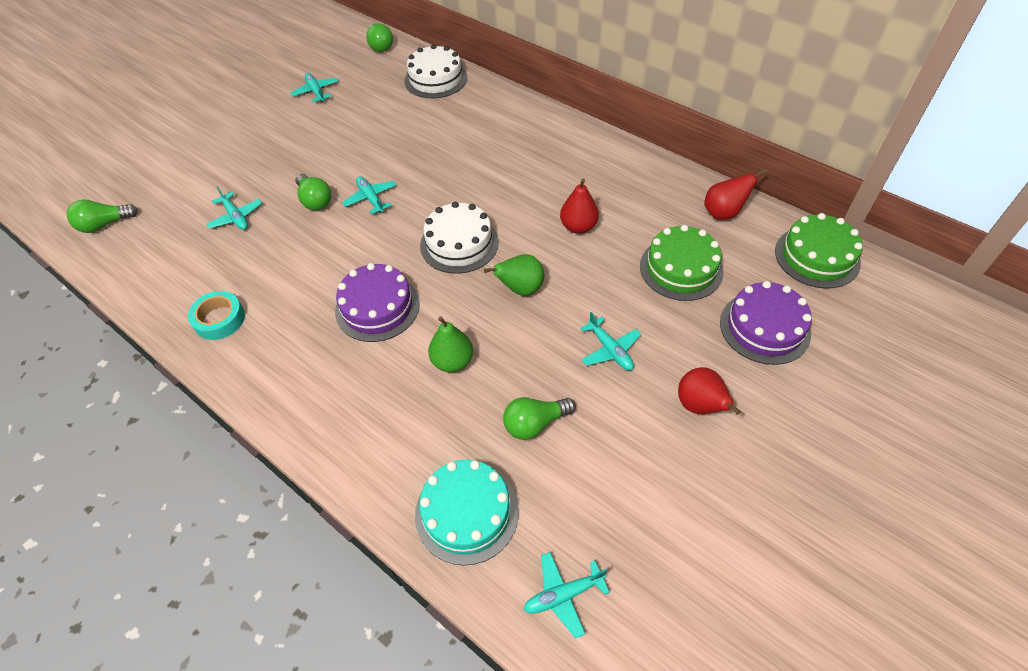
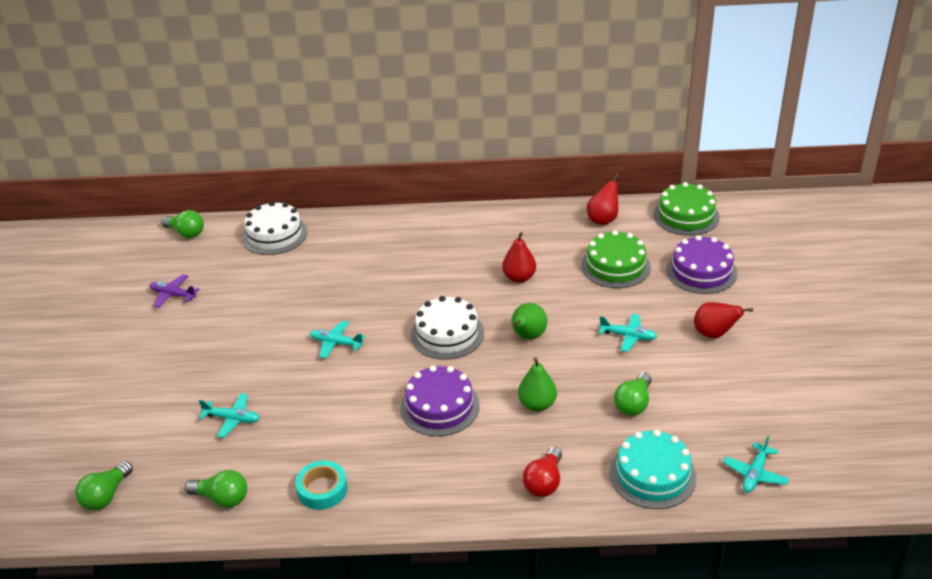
camera: 40 degrees left, 15 degrees down
(315, 200) = (289, 370): green light bulb -> green light bulb (222, 498)
(316, 92) = (173, 295): turquoise plane -> purple plane
(371, 443) = (544, 482): none -> red light bulb

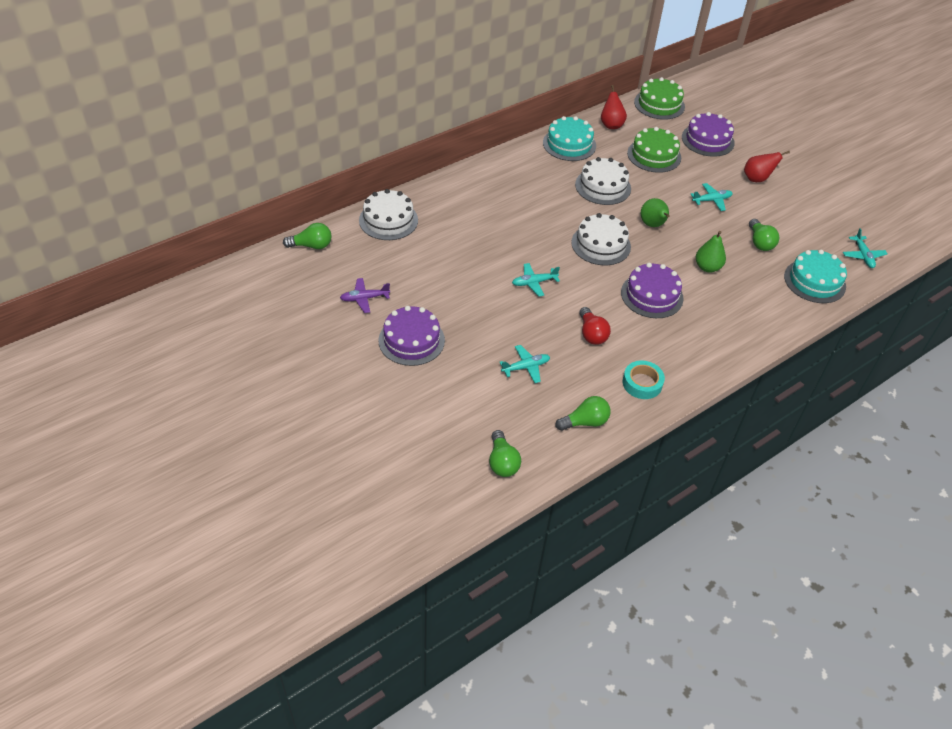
camera: 40 degrees left, 10 degrees up
(166, 348) = (411, 340): none -> purple cake
(519, 278) = (603, 186): red pear -> white cake
(533, 224) = (569, 144): none -> turquoise cake
(544, 482) = (764, 314): red light bulb -> red light bulb (591, 334)

